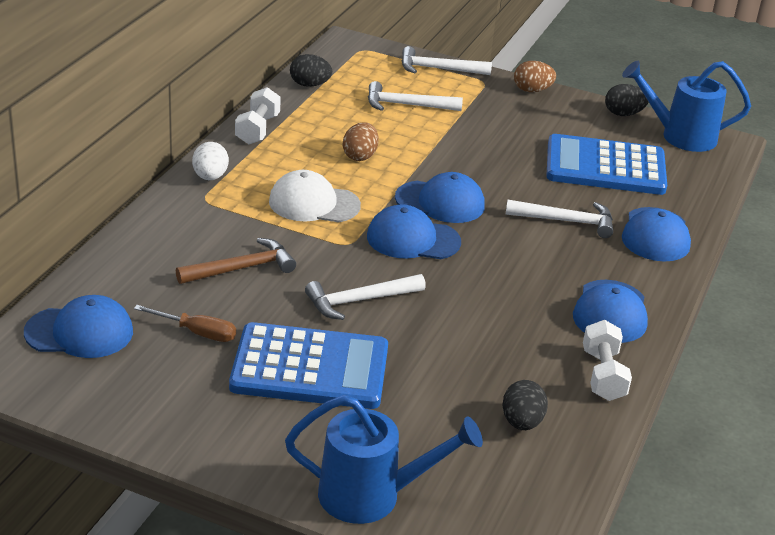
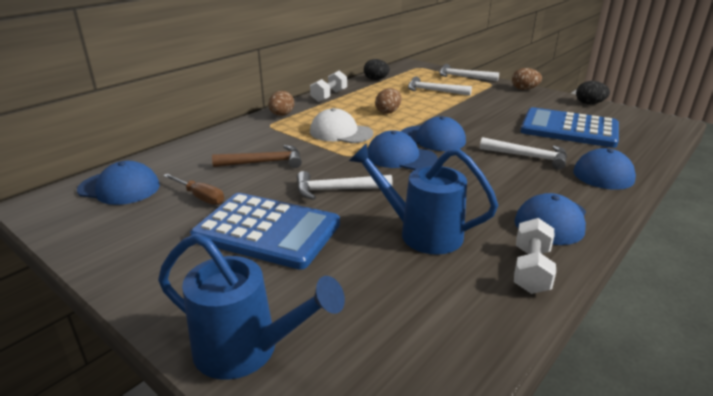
camera: 20 degrees right, 5 degrees down
(210, 177) = (281, 115): white egg -> brown egg
(521, 422) = (434, 301): black egg -> none
(680, 136) = (633, 117): blue watering can -> blue watering can (421, 233)

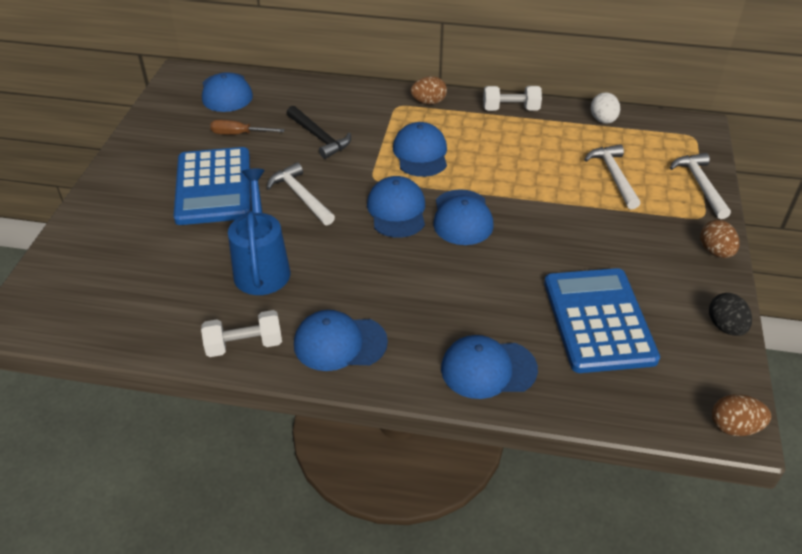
camera: 60 degrees right, 15 degrees up
(200, 197) = (239, 134): brown screwdriver -> brown screwdriver turned 90 degrees clockwise
(247, 350) = (83, 236): blue watering can -> none
(264, 162) = (319, 137): brown hammer -> black hammer
(340, 132) = (420, 153): white cap -> blue cap
(376, 79) = (603, 120): black egg -> white egg
(388, 112) = (507, 164): brown egg -> brown egg (734, 427)
(528, 157) = (476, 300): white hammer -> none

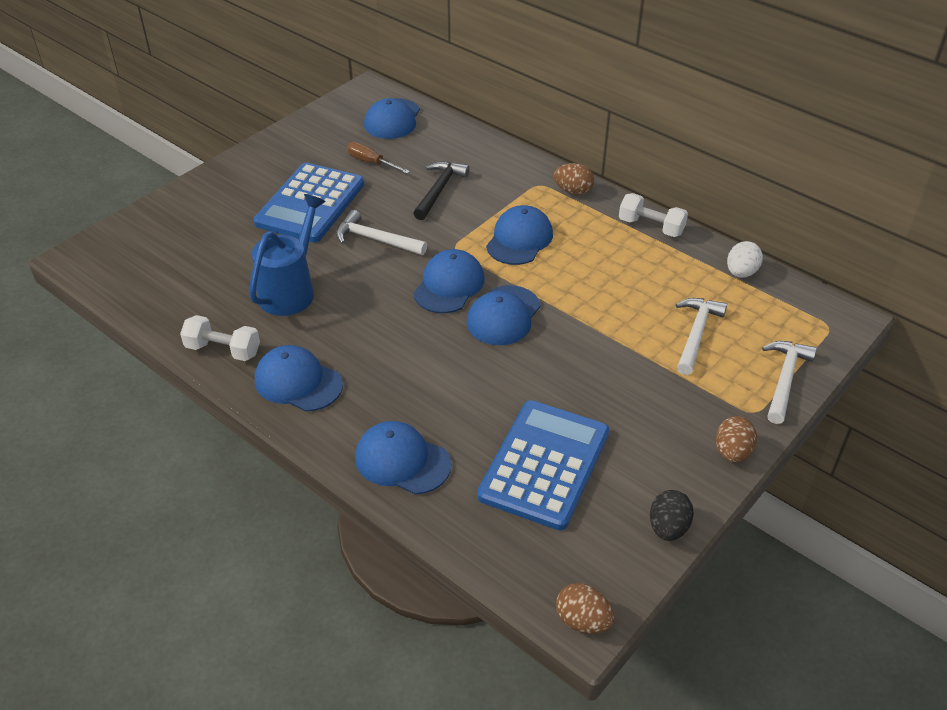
camera: 30 degrees right, 0 degrees up
(301, 196) = (376, 240): white hammer -> white hammer turned 60 degrees counterclockwise
(319, 137) = (439, 190): black hammer -> black hammer turned 150 degrees counterclockwise

